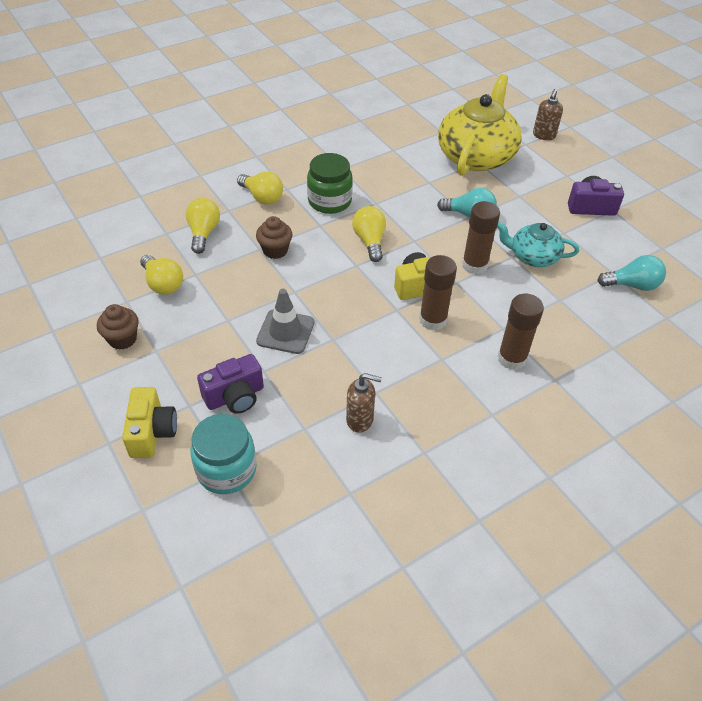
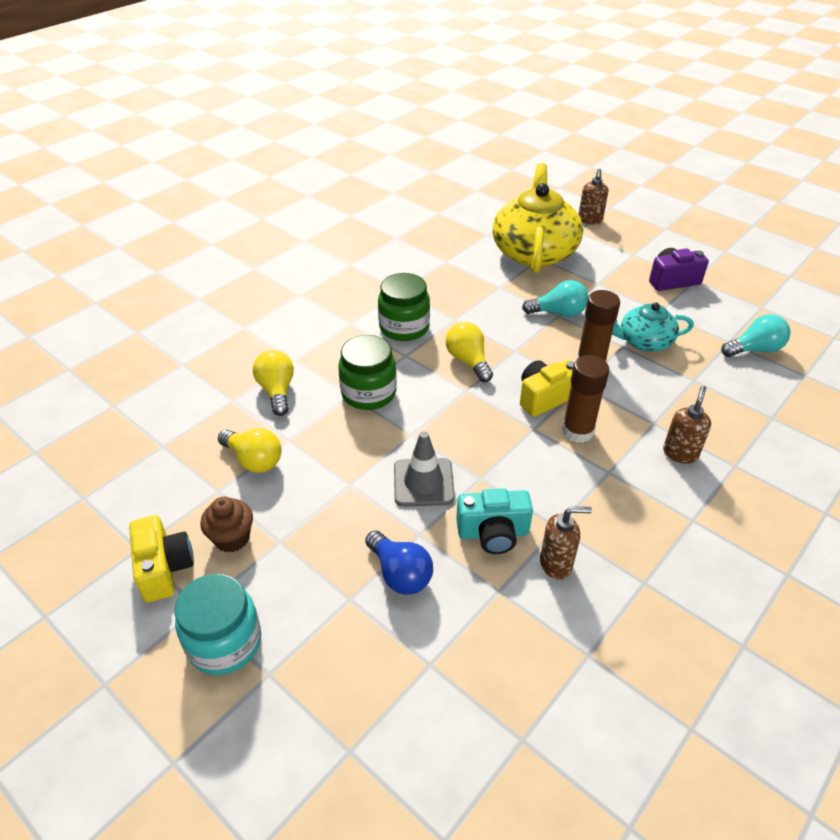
camera: 15 degrees left, 5 degrees down
(152, 432) = (318, 646): yellow camera -> yellow camera (164, 568)
(226, 470) = (431, 668): turquoise jar -> turquoise jar (225, 643)
(235, 396) = (400, 574): purple camera -> blue light bulb
(262, 197) = (327, 338): yellow light bulb -> none
(275, 250) = (369, 393): brown cupcake -> green jar
(321, 384) = (493, 533): none -> turquoise camera
(512, 358) = (680, 453): brown glue stick -> brown soap dispenser

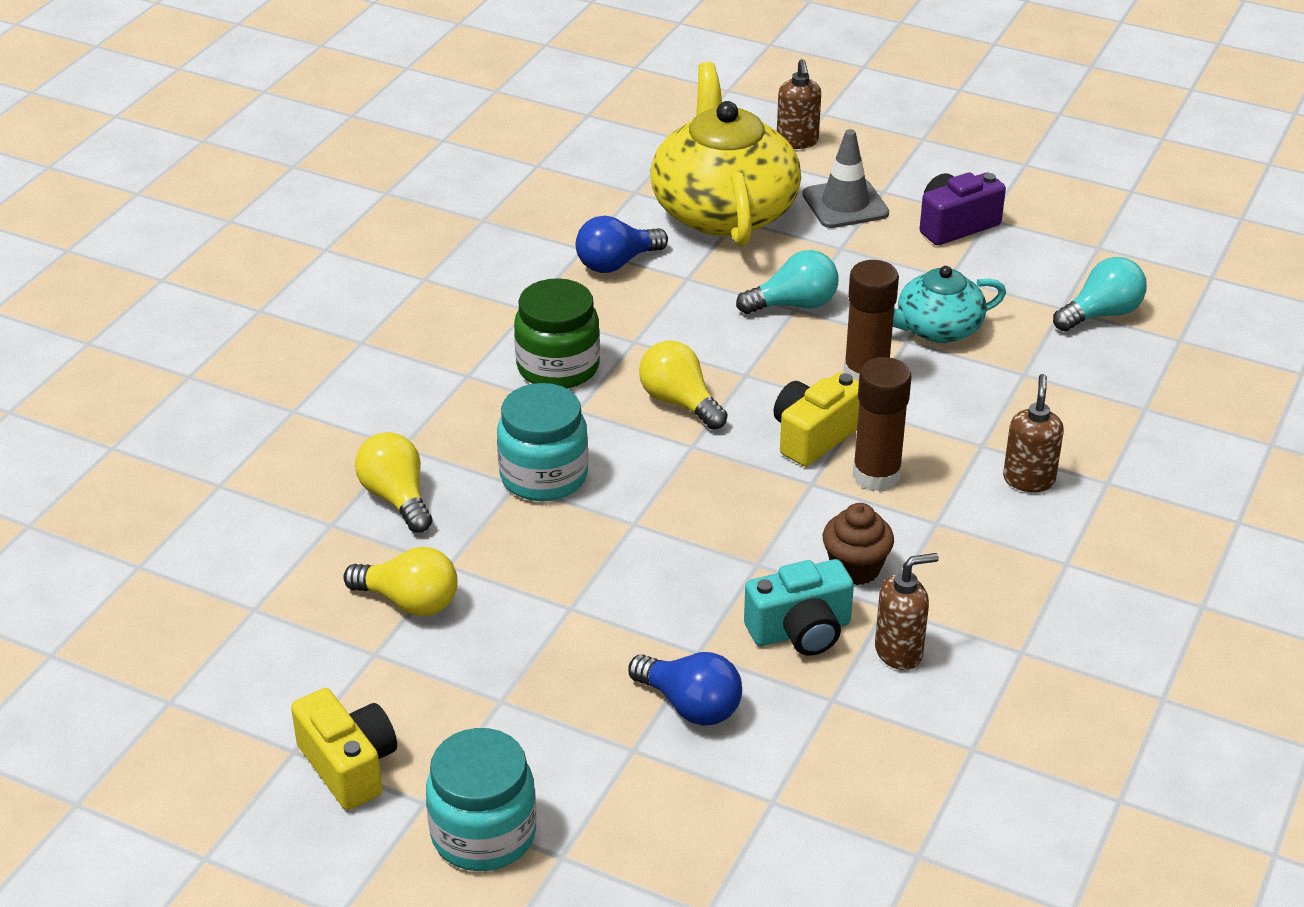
camera: 15 degrees left, 5 degrees down
(232, 538) = (429, 709): brown cupcake -> brown cupcake (855, 568)
(369, 393) = (544, 476): green jar -> turquoise jar
(423, 482) = (677, 585): grey traffic cone -> grey traffic cone (845, 204)
(461, 272) = (616, 263): none -> blue light bulb

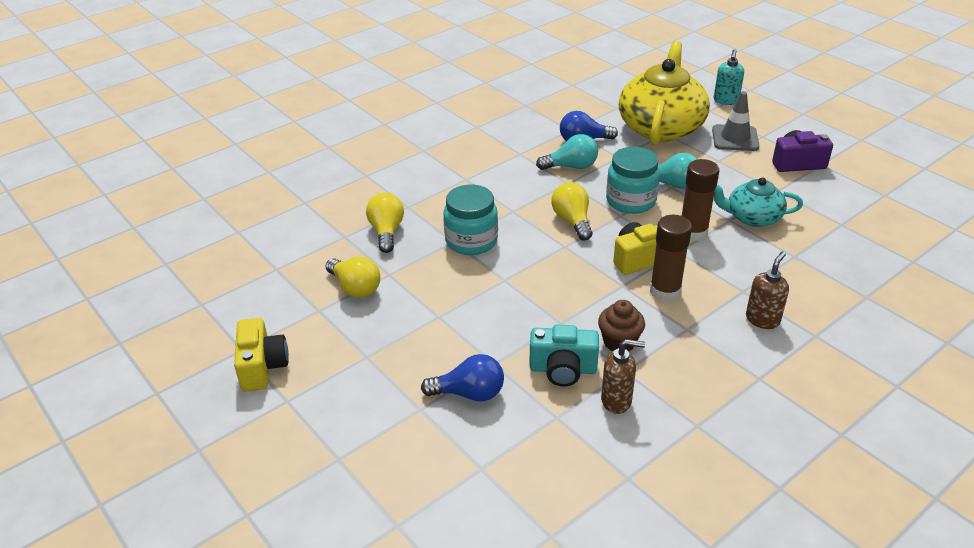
camera: 25 degrees right, 0 degrees up
(483, 834) = (304, 430): turquoise jar -> turquoise jar (631, 201)
(558, 367) = (516, 186): green jar -> none
(690, 706) = (469, 393): blue light bulb -> blue light bulb turned 60 degrees counterclockwise
(797, 142) = (725, 101): brown soap dispenser -> turquoise soap dispenser
(1101, 314) = (866, 234): turquoise light bulb -> turquoise light bulb (571, 166)

